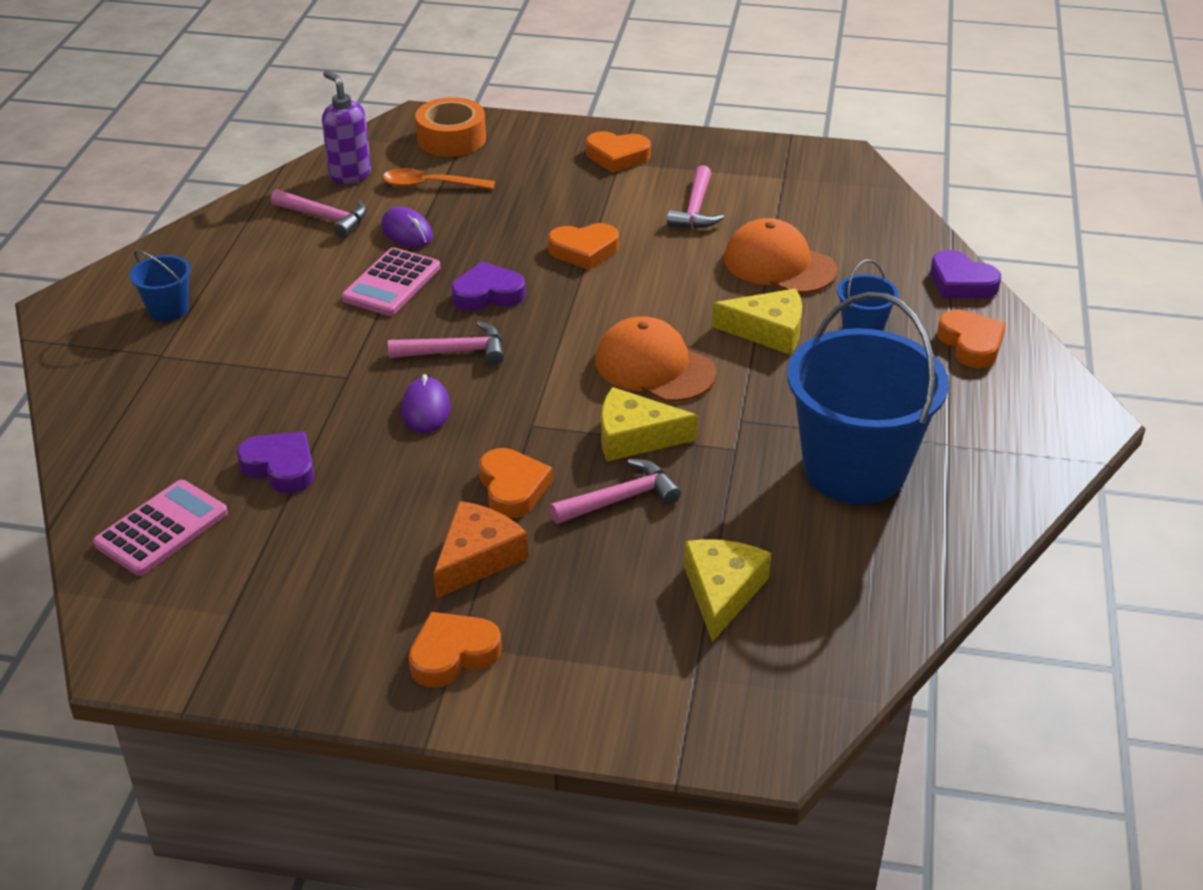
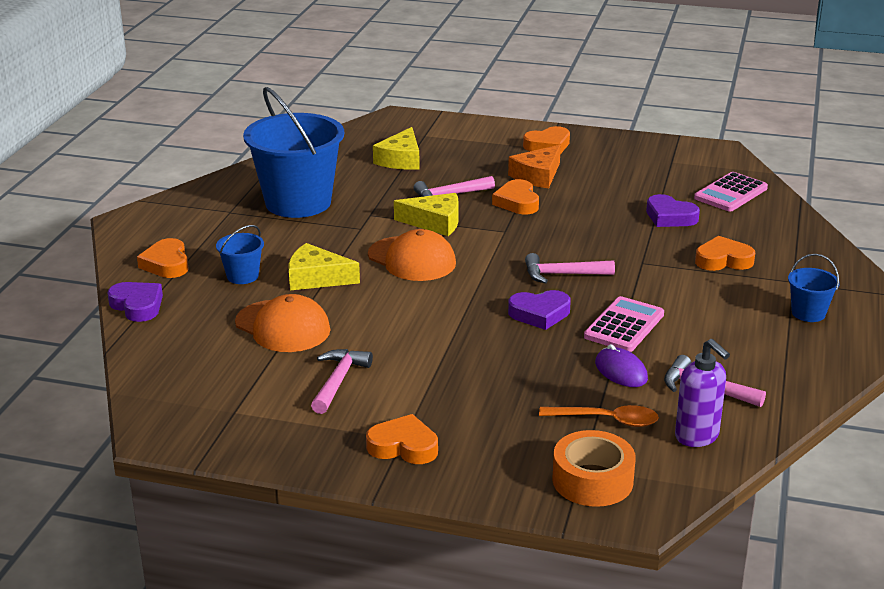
camera: 175 degrees left, 10 degrees down
(426, 409) = (579, 242): purple mouse -> none
(584, 251) = (453, 346): orange heart -> orange heart (723, 260)

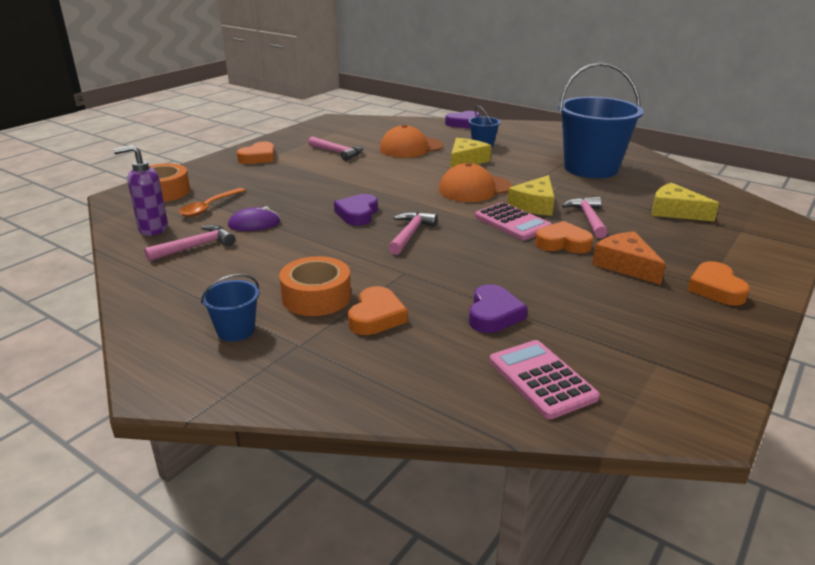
camera: 110 degrees right, 0 degrees up
(166, 264) = (511, 131): orange heart -> none
(624, 326) = (310, 239): pink calculator -> pink calculator (512, 222)
(670, 217) = (493, 314): purple heart -> purple heart turned 135 degrees clockwise
(723, 292) = (316, 297): none -> orange tape

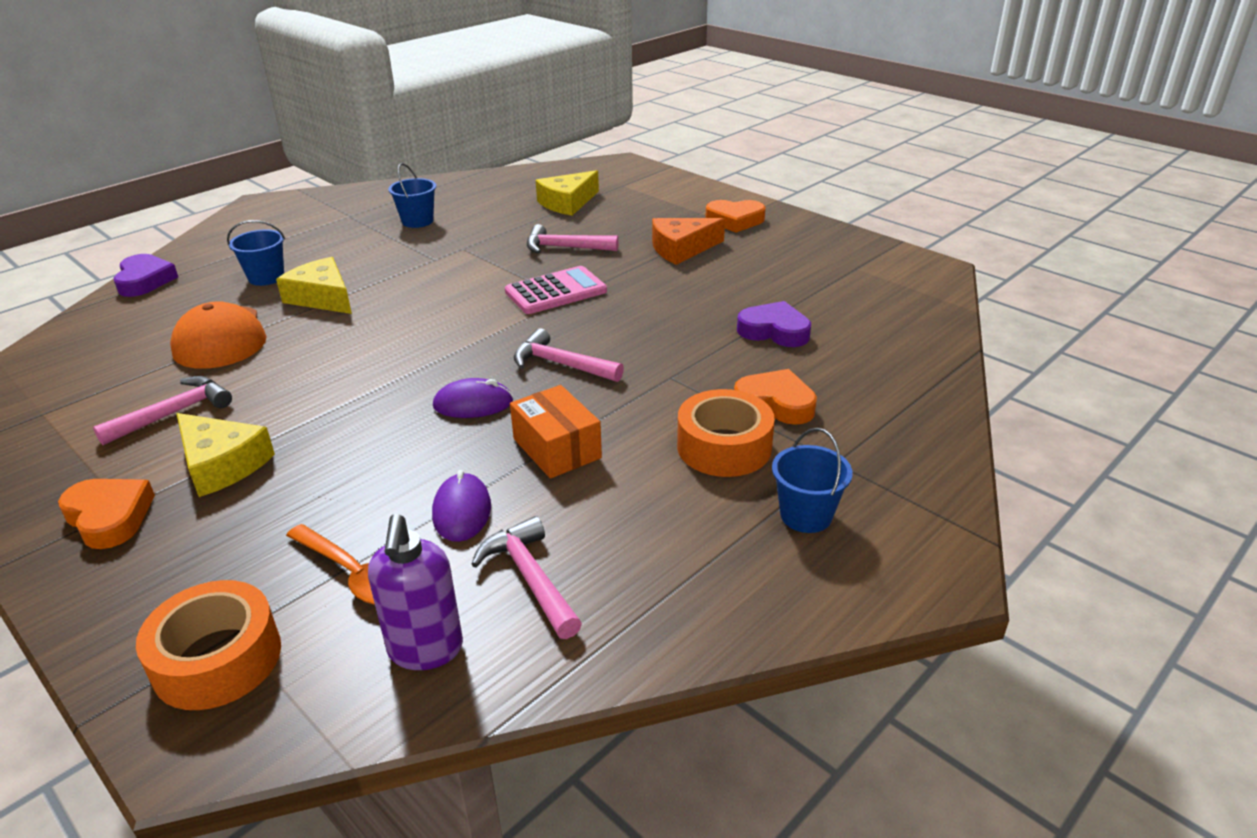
camera: 80 degrees left, 5 degrees up
(312, 242) = (557, 448): none -> orange box
(357, 214) = (473, 404): purple heart -> purple mouse
(474, 189) = (434, 303): orange cap -> none
(534, 205) = (511, 271): yellow cheese -> yellow cheese (222, 464)
(541, 379) = (887, 322): pink calculator -> none
(562, 243) = (622, 271): orange heart -> none
(591, 168) = (417, 221): blue bucket -> blue bucket, size x0.44

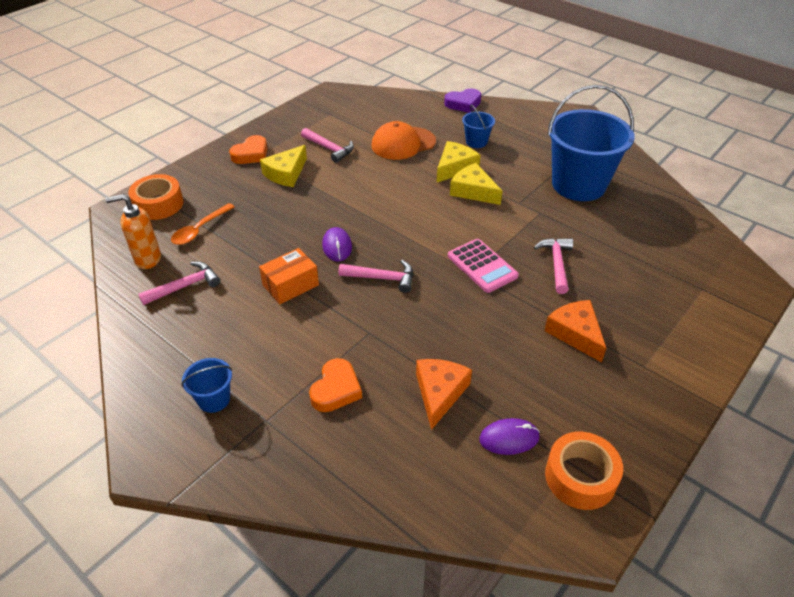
camera: 85 degrees right, 10 degrees up
(417, 221) = (578, 185): blue bucket -> blue bucket, size x2.29
(425, 650) = (147, 259): purple soap dispenser -> orange soap dispenser
(462, 511) = (239, 256): purple mouse -> purple mouse (509, 438)
(561, 364) = (382, 278): pink hammer -> pink hammer turned 75 degrees clockwise
(567, 203) = (645, 257): yellow cheese -> yellow cheese (473, 191)
(724, 447) = (286, 360): orange tape -> orange tape (580, 477)
(735, 220) = (651, 371): orange heart -> none
(774, 331) = (439, 393): purple heart -> orange cheese

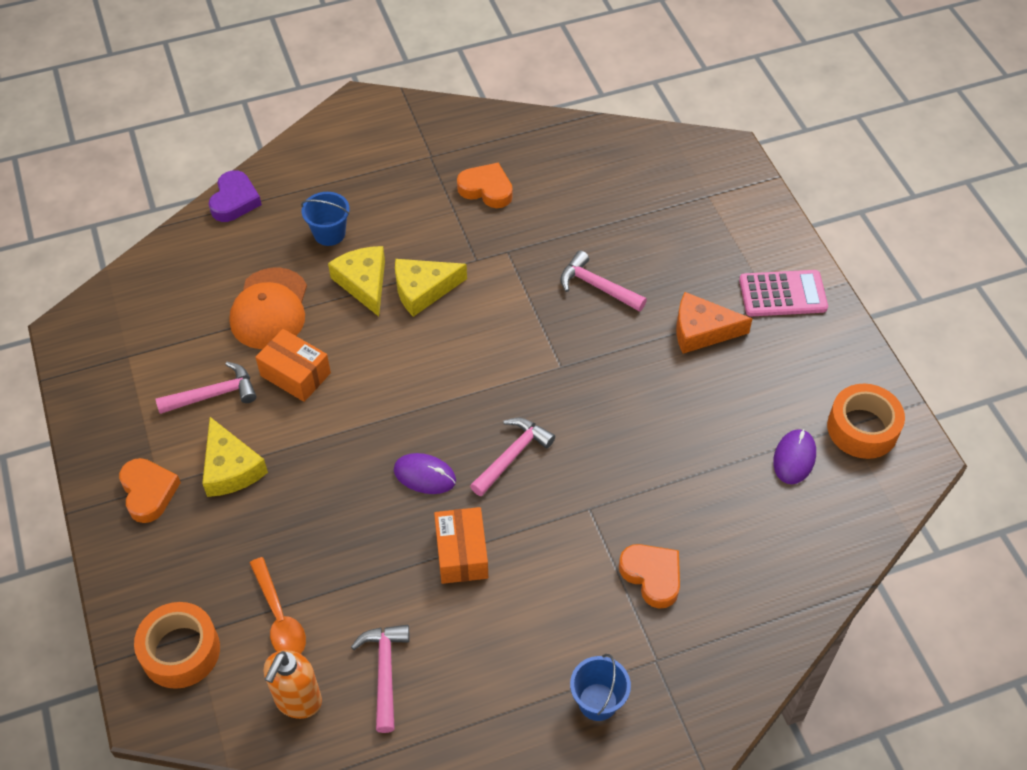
camera: 60 degrees left, 10 degrees up
(367, 170) = (295, 374): none -> orange box
(439, 393) = (709, 486): orange cheese -> none
(482, 266) = (556, 352): pink calculator -> pink calculator (782, 294)
(578, 185) = (486, 189): blue bucket -> orange heart

